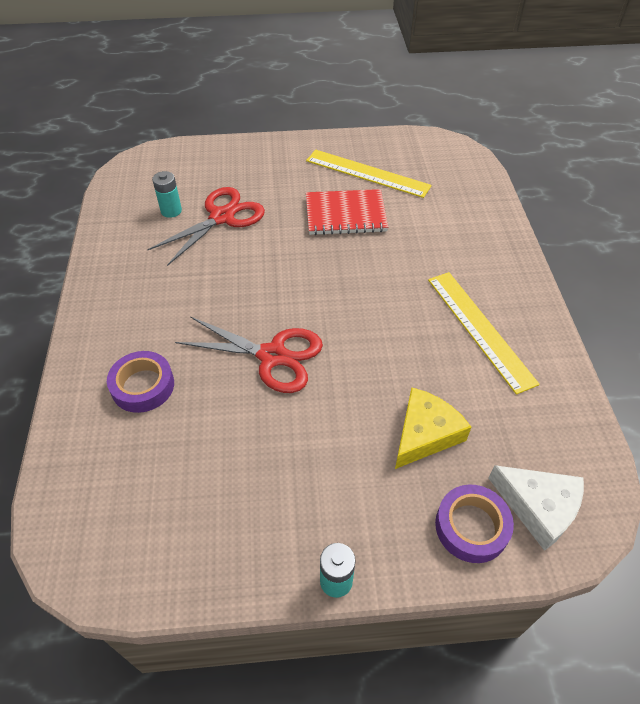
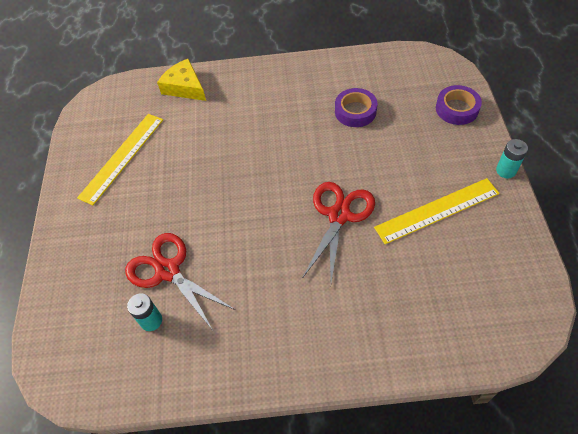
camera: 85 degrees left, 5 degrees up
(143, 386) = (377, 305): purple tape -> purple tape (355, 111)
(345, 214) = (177, 172): red notebook -> none
(425, 433) = (397, 127): yellow cheese -> yellow cheese (184, 87)
(479, 329) = (307, 95): yellow ruler -> yellow ruler (437, 210)
(538, 507) = (438, 80): white cheese -> none

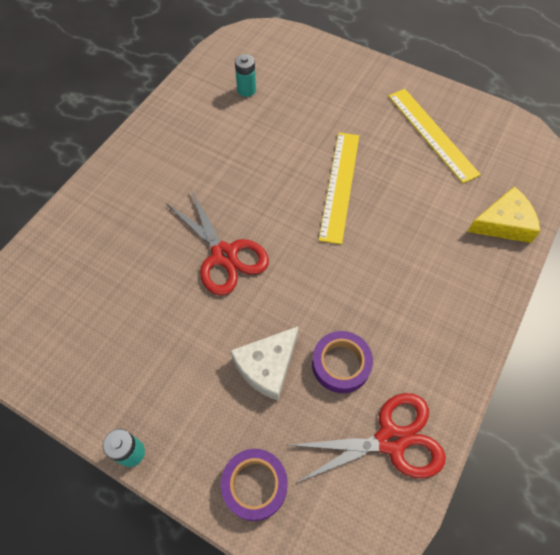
camera: 120 degrees right, 5 degrees up
(168, 270) = (280, 115): red scissors -> red scissors (391, 440)
(391, 142) = (267, 366): none -> white cheese
(437, 210) = (153, 340): yellow ruler -> yellow ruler (339, 185)

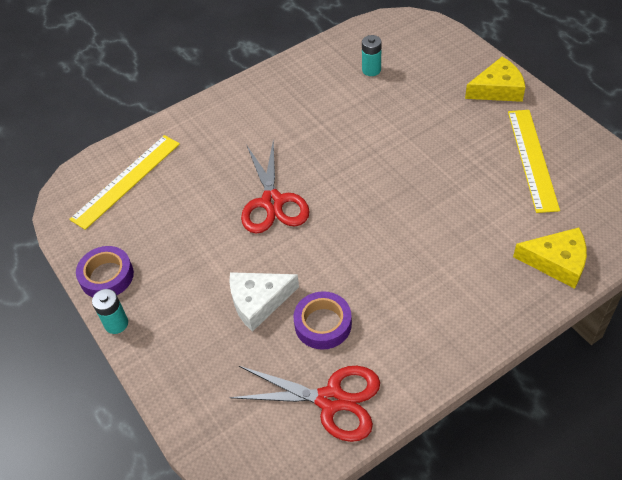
camera: 30 degrees right, 10 degrees down
(255, 485) = (197, 386): purple tape -> purple tape (107, 276)
(339, 185) = (410, 177): yellow ruler -> yellow ruler (126, 180)
(368, 77) = (498, 89): none -> yellow cheese

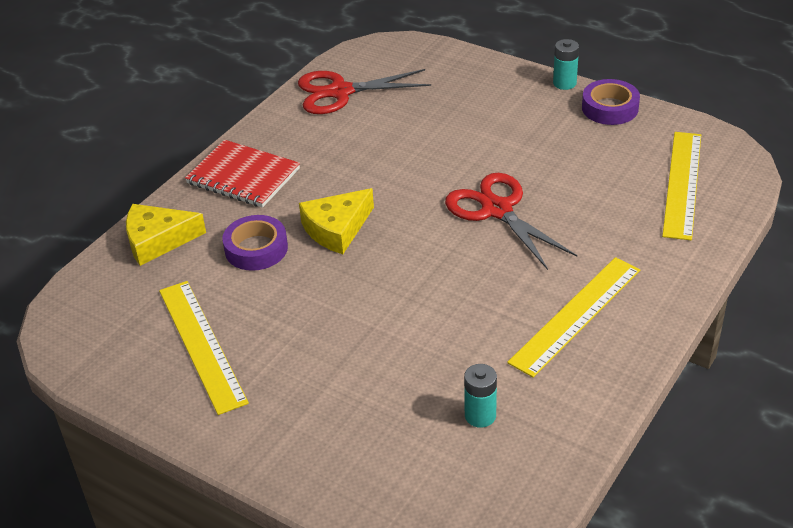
camera: 155 degrees right, 10 degrees down
(258, 301) = (447, 130): white cheese -> none
(277, 109) = (576, 315): none -> yellow ruler
(323, 324) = (376, 132): purple tape -> purple tape (256, 249)
(466, 311) = (243, 176): none -> red notebook
(498, 89) = (272, 438): yellow cheese -> yellow cheese (336, 229)

